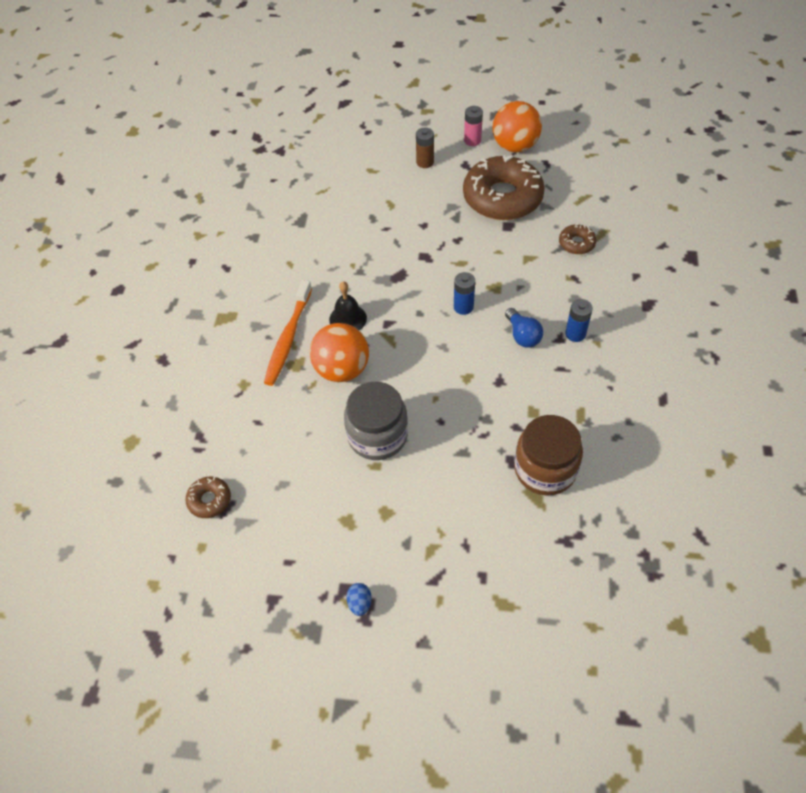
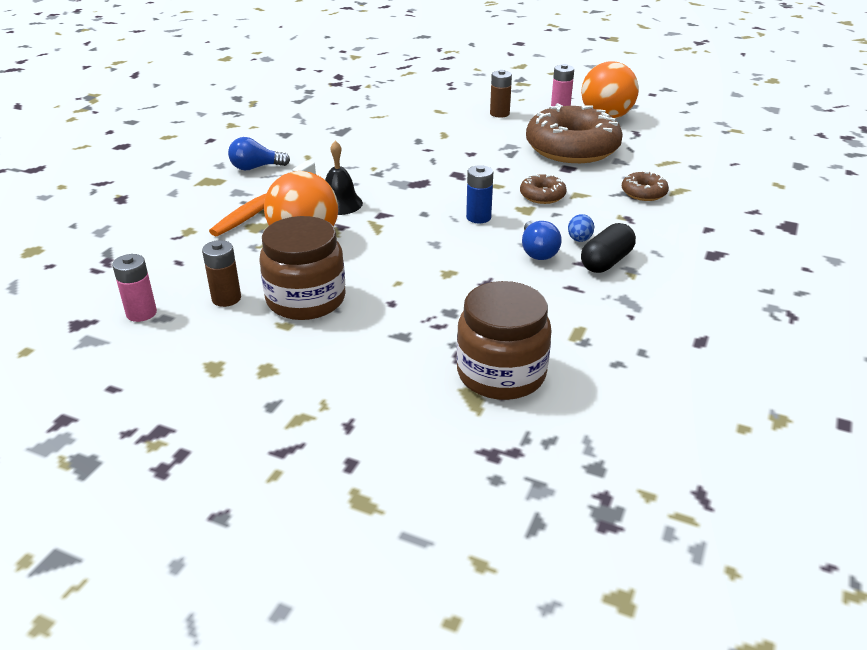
camera: 15 degrees right, 20 degrees down
(209, 500) = (70, 313): brown donut -> brown donut (542, 195)
(254, 290) = (256, 168): none -> blue light bulb
(263, 485) = (141, 313): none -> pink battery
(318, 451) = (226, 298): none -> brown battery
(360, 603) = (167, 451): blue egg -> blue egg (579, 240)
(377, 436) = (306, 300): grey jar -> brown jar
(575, 334) = (606, 262): blue battery -> black capsule

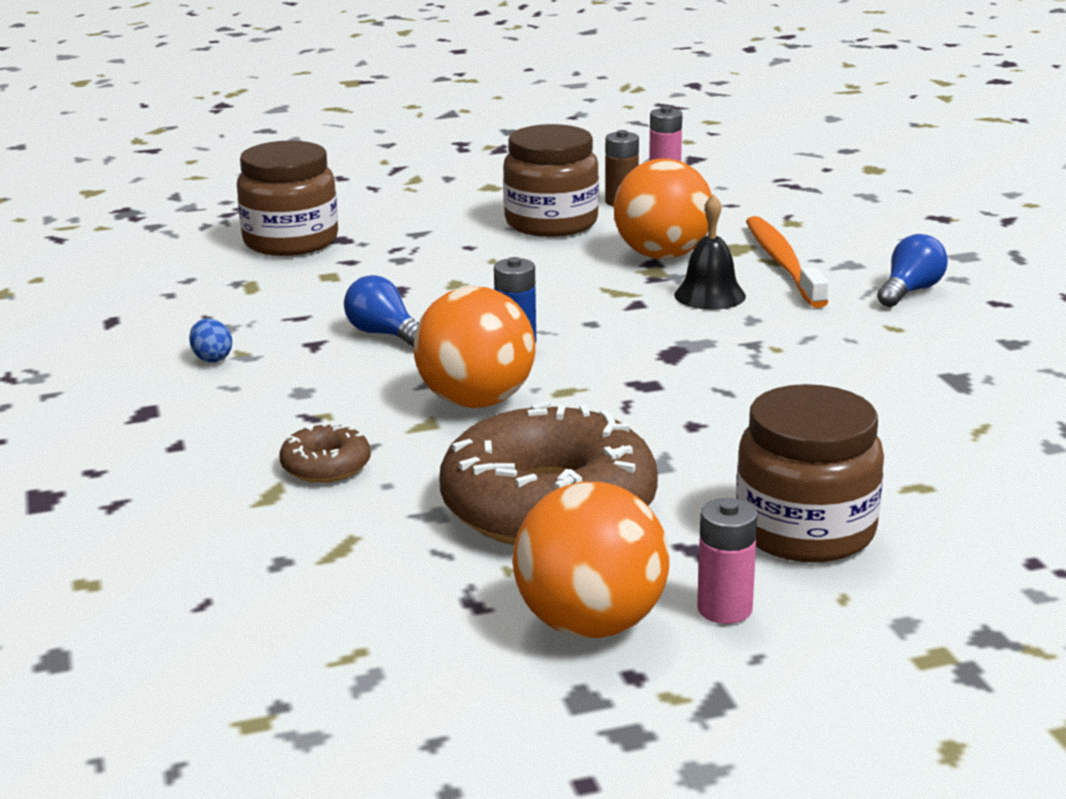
camera: 140 degrees right, 10 degrees down
(499, 113) = (805, 530): brown battery -> brown jar
(542, 195) = (476, 401): brown donut -> orange ball
(579, 240) = (348, 364): blue egg -> blue egg (212, 358)
(606, 262) = (286, 353): black capsule -> none

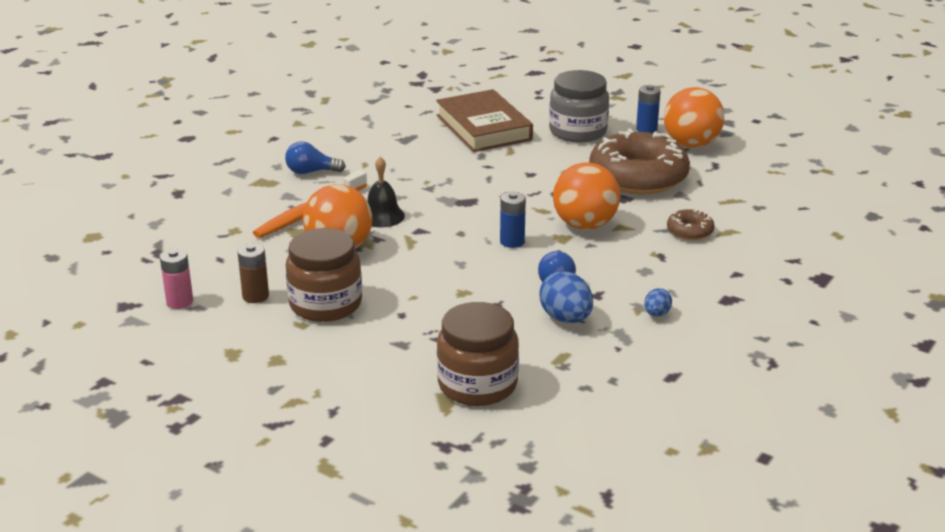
camera: 130 degrees left, 5 degrees up
(305, 311) = (566, 318): none -> blue egg
(724, 609) = (646, 129): pink battery -> blue battery
(805, 530) = (578, 131): brown jar -> grey jar
(930, 452) = (484, 127): none -> brown book

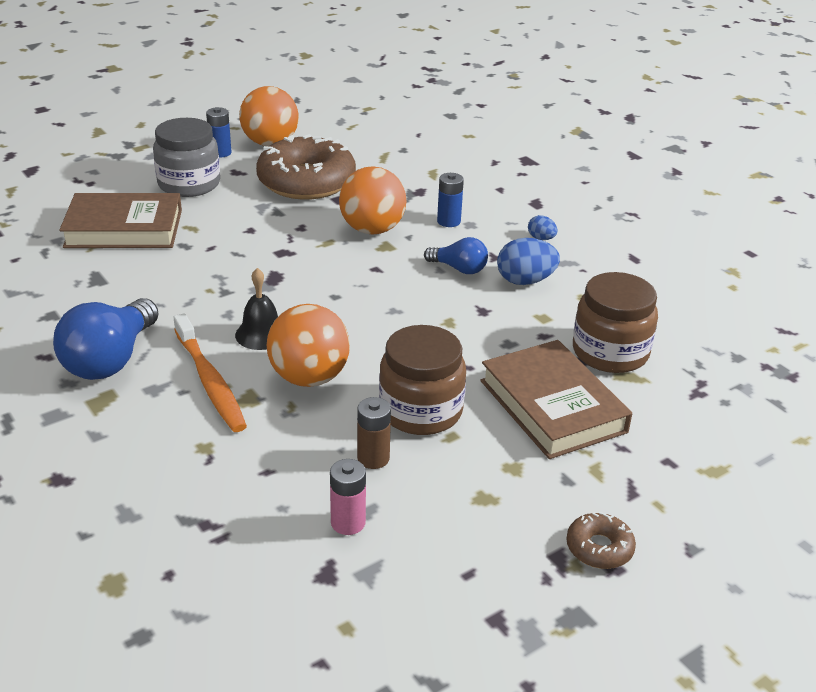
camera: 70 degrees left, 5 degrees up
(311, 172) = (110, 360): blue light bulb -> blue light bulb, size x1.78
(371, 366) = (552, 406): none -> brown book
(512, 242) = (374, 273): blue battery -> blue battery (448, 221)
(690, 231) = (420, 187): brown donut -> brown donut (599, 548)

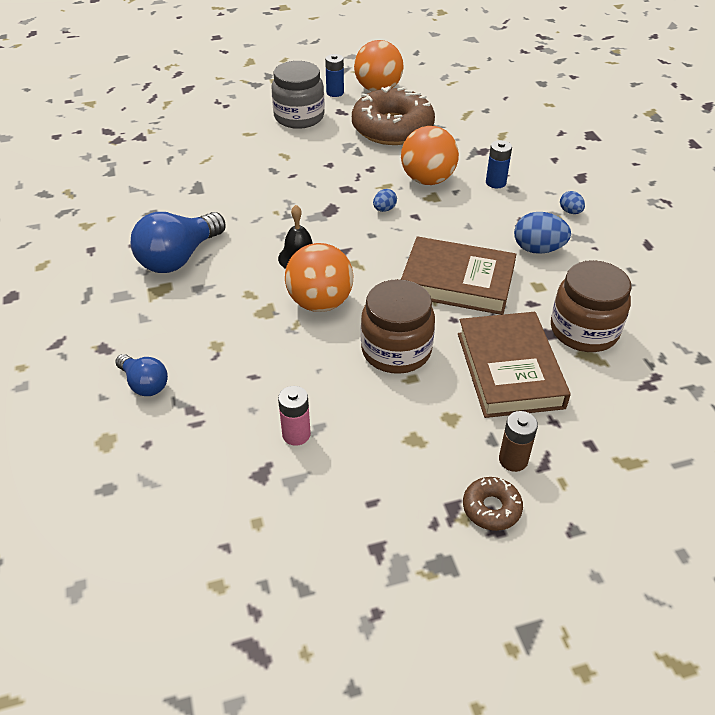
camera: 20 degrees right, 10 degrees up
(124, 228) = (234, 148): brown book -> brown book (457, 281)
(210, 381) = (243, 290): orange toothbrush -> none
(337, 267) = (384, 209): none -> blue egg
(373, 458) = (340, 383): brown battery -> brown battery (513, 460)
(459, 269) = (485, 228): blue light bulb -> blue light bulb (144, 384)

